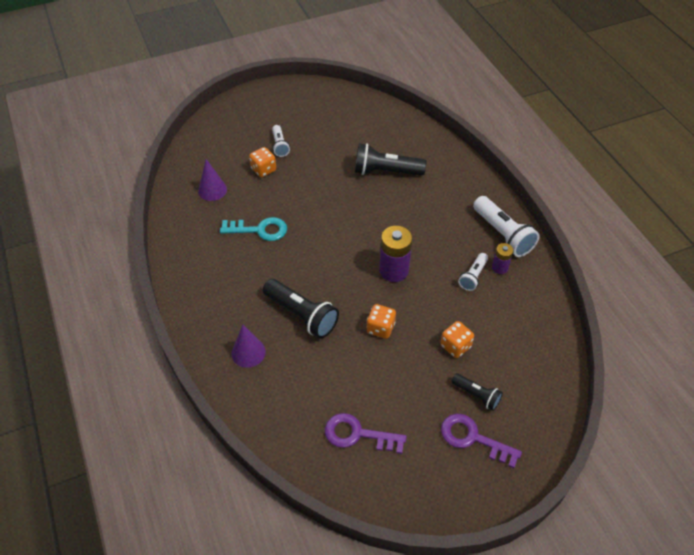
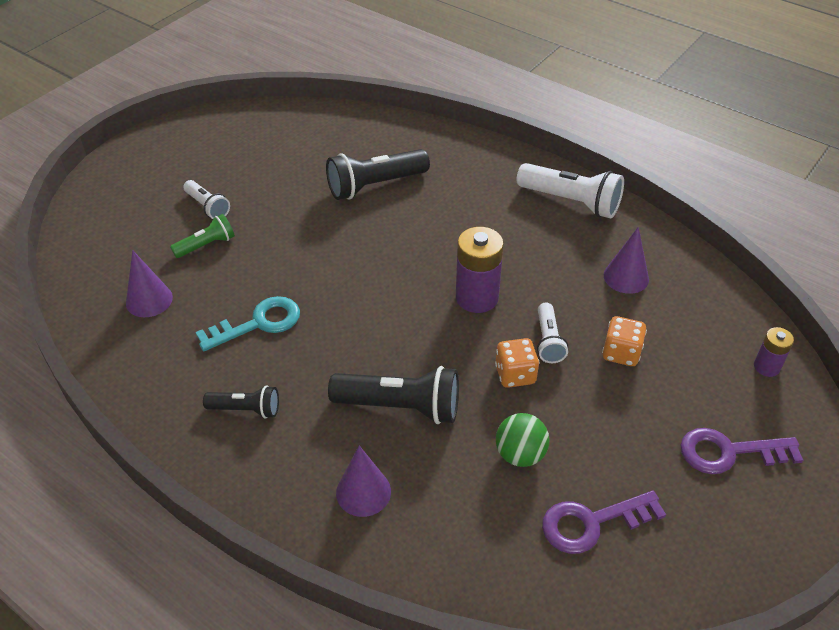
camera: 30 degrees left, 5 degrees down
(263, 170) = (206, 245): orange dice -> green flashlight
(347, 375) = (520, 454): none -> green ball
(473, 276) = (576, 263): white flashlight -> white flashlight (548, 341)
(477, 395) = (691, 399): black flashlight -> black flashlight (246, 409)
(498, 300) = (626, 277): none -> purple cone
(499, 267) = (598, 240): purple battery -> purple battery (766, 367)

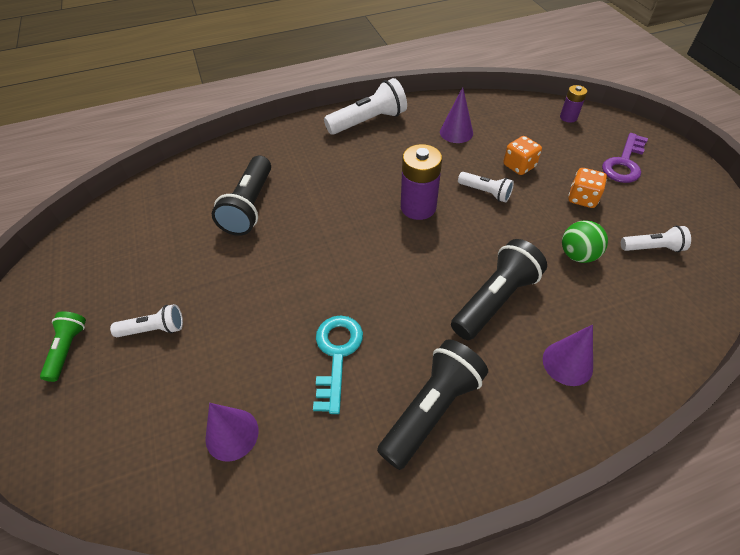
camera: 55 degrees left, 5 degrees up
(206, 245) = (204, 352): green flashlight -> green flashlight (68, 349)
(246, 409) = (432, 409): black flashlight -> black flashlight, size x1.75
(515, 374) = (504, 223): orange dice -> orange dice (582, 198)
(592, 523) = (652, 248): purple key -> white flashlight

